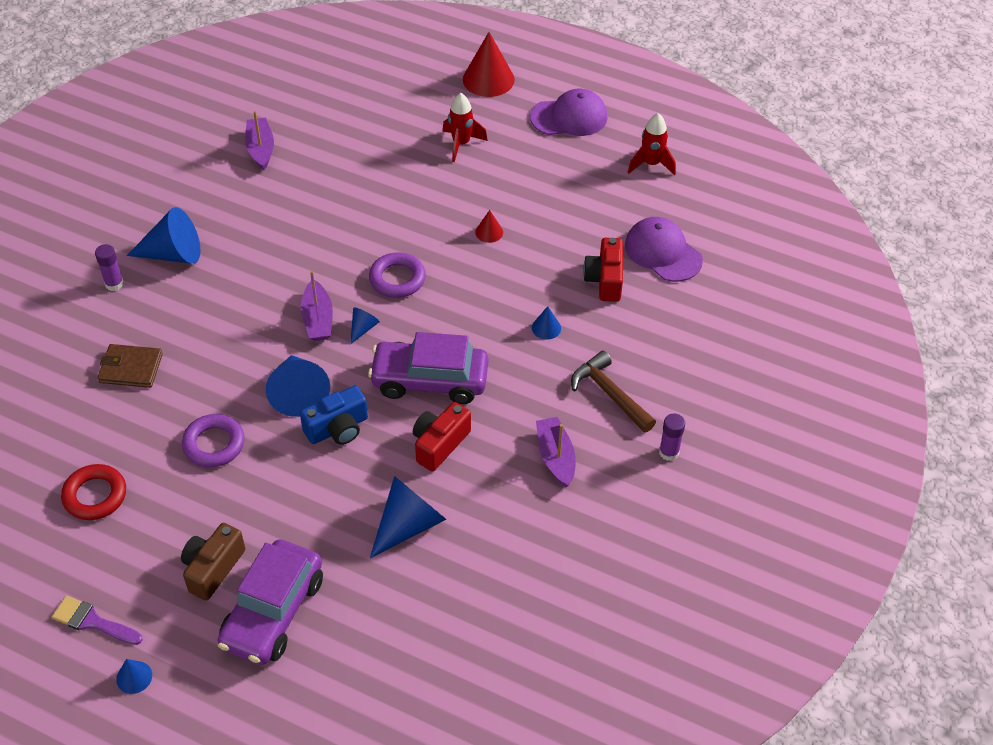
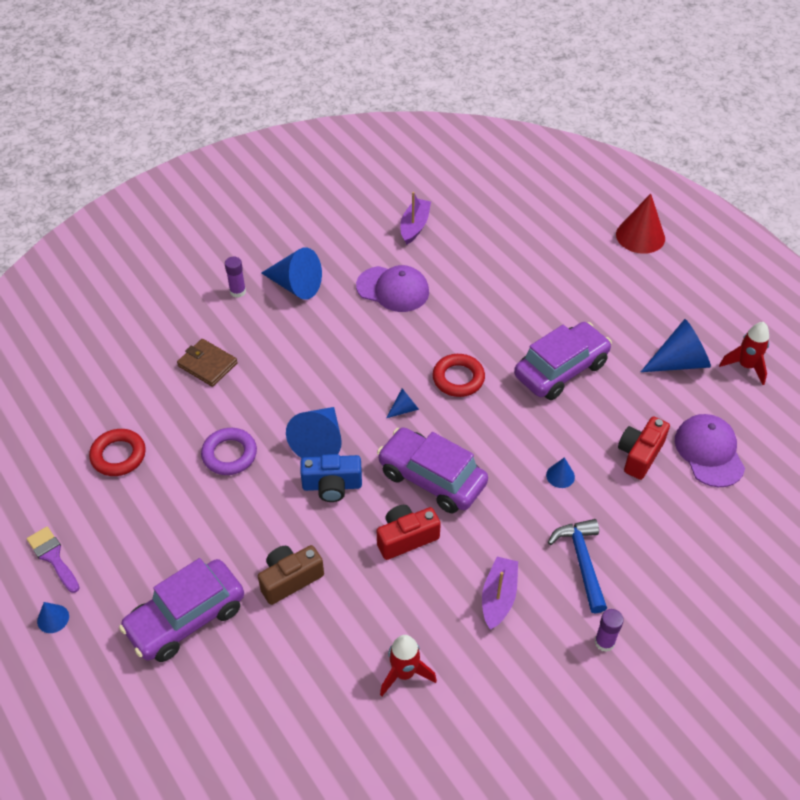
camera: 30 degrees right, 0 degrees up
(213, 568) = (164, 558): brown camera -> brown camera (290, 579)
(318, 319) = (373, 385): purple boat -> none
(397, 279) = (458, 378): purple ring -> red ring
(409, 525) = (338, 597): blue cone -> blue cone (679, 362)
(461, 144) = (582, 283): red rocket -> red rocket (404, 673)
(489, 232) = (561, 369): red cone -> purple car
(569, 117) = (693, 295): purple cap -> purple cap (393, 289)
(610, 394) = (582, 562): brown hammer -> blue hammer

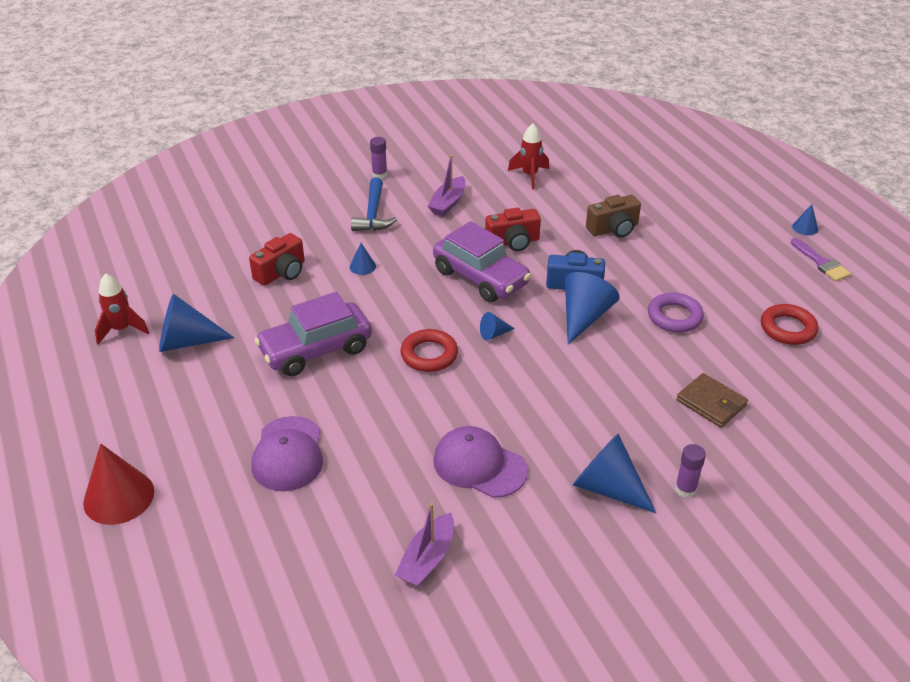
camera: 170 degrees left, 10 degrees down
(186, 618) = (696, 217): purple car -> none
(709, 452) = (217, 267): purple cap -> purple cap (288, 454)

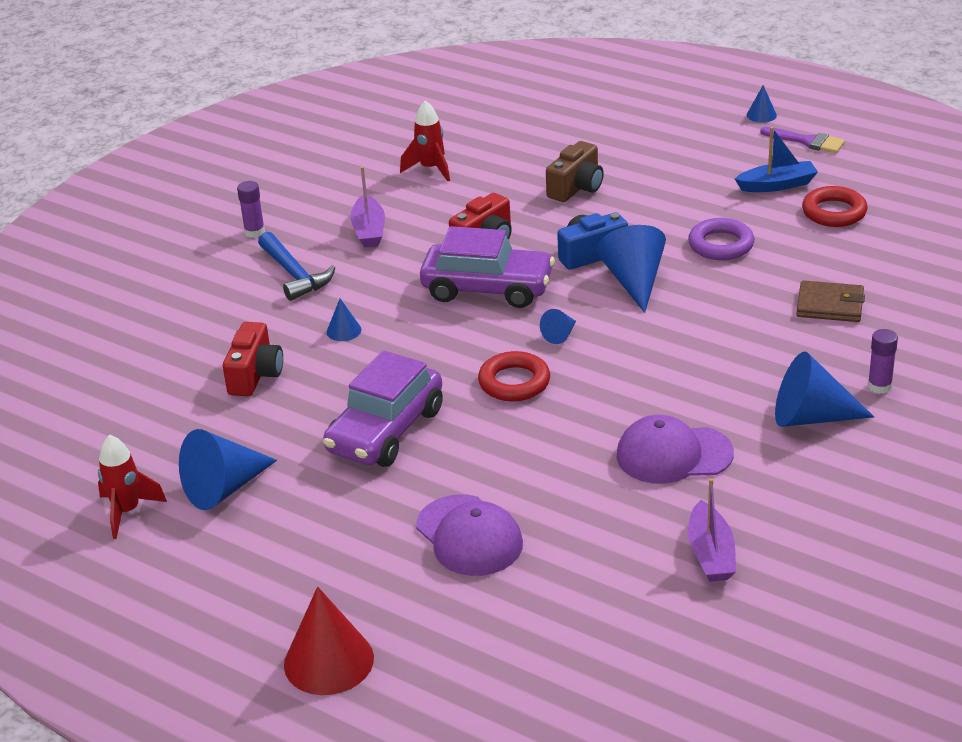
camera: 30 degrees left, 5 degrees down
(763, 288) = (777, 185): none -> blue boat

